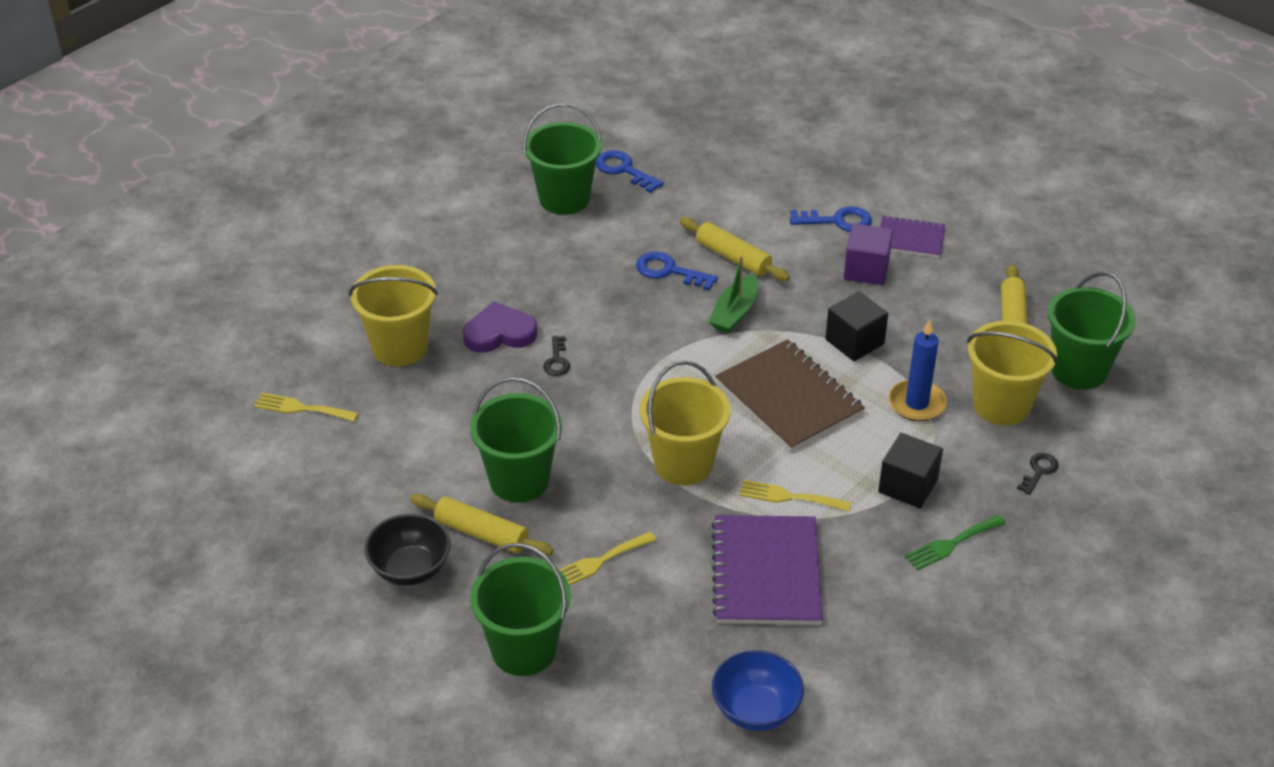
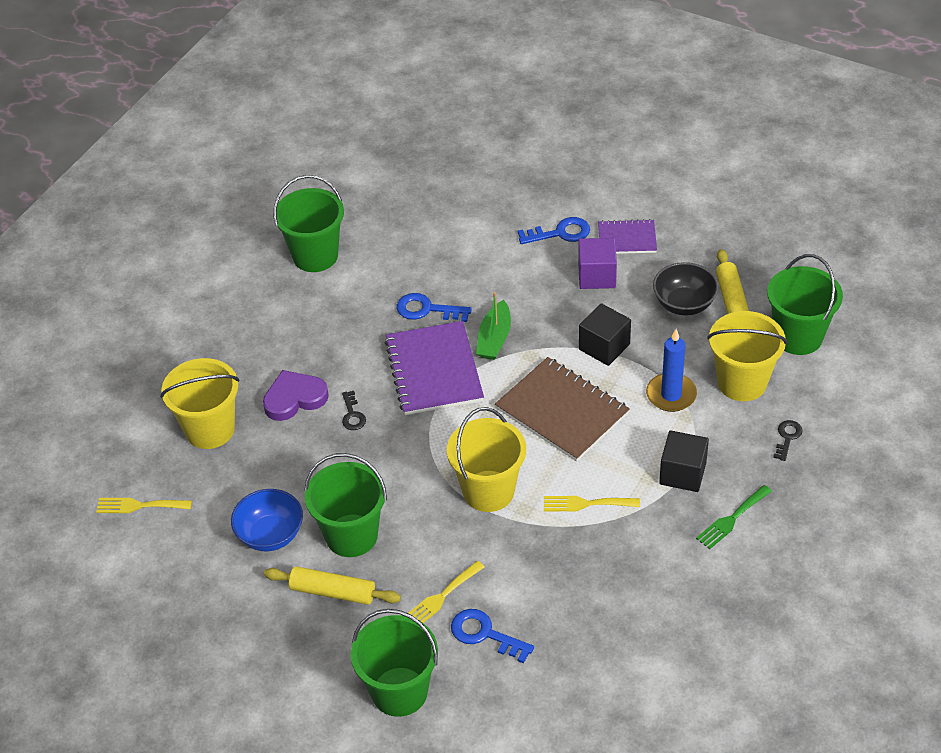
camera: 10 degrees left, 5 degrees up
(410, 569) = (280, 638): black bowl -> black bowl (684, 304)
(624, 170) = (360, 217): blue key -> blue key (485, 634)
(733, 257) = (479, 285): yellow rolling pin -> none
(756, 710) = (608, 704): blue bowl -> blue bowl (270, 535)
(766, 573) = (584, 578): purple notebook -> purple notebook (434, 370)

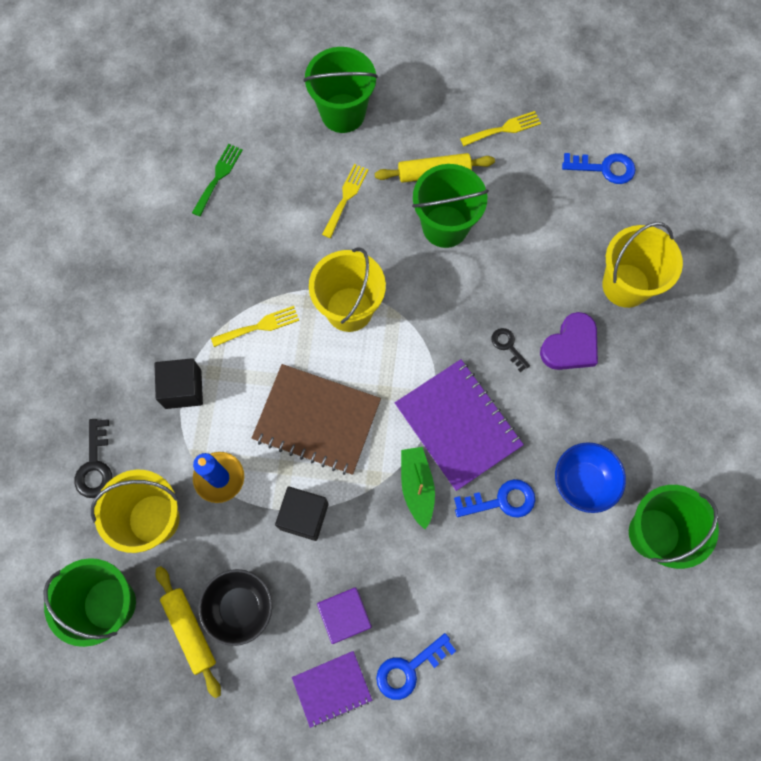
camera: 155 degrees right, 25 degrees up
(139, 506) = (636, 192): yellow fork -> yellow fork (504, 129)
(270, 535) = (511, 204): blue bowl -> blue bowl (583, 482)
(485, 634) = (297, 179): blue key -> blue key (604, 168)
(731, 519) = (127, 355): green fork -> green fork (218, 177)
(787, 438) = (95, 465): black key -> black key, size x1.55

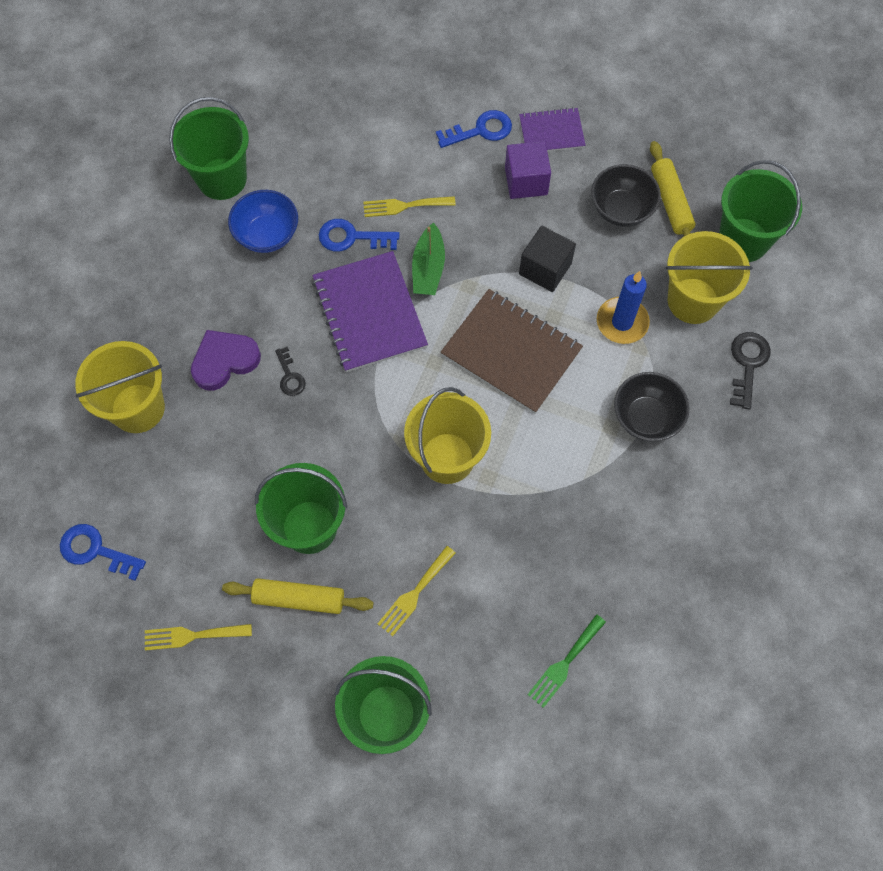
camera: 165 degrees left, 5 degrees down
(183, 389) = (646, 417): black cube -> black bowl
(259, 326) = (551, 464): yellow fork -> yellow fork (404, 206)

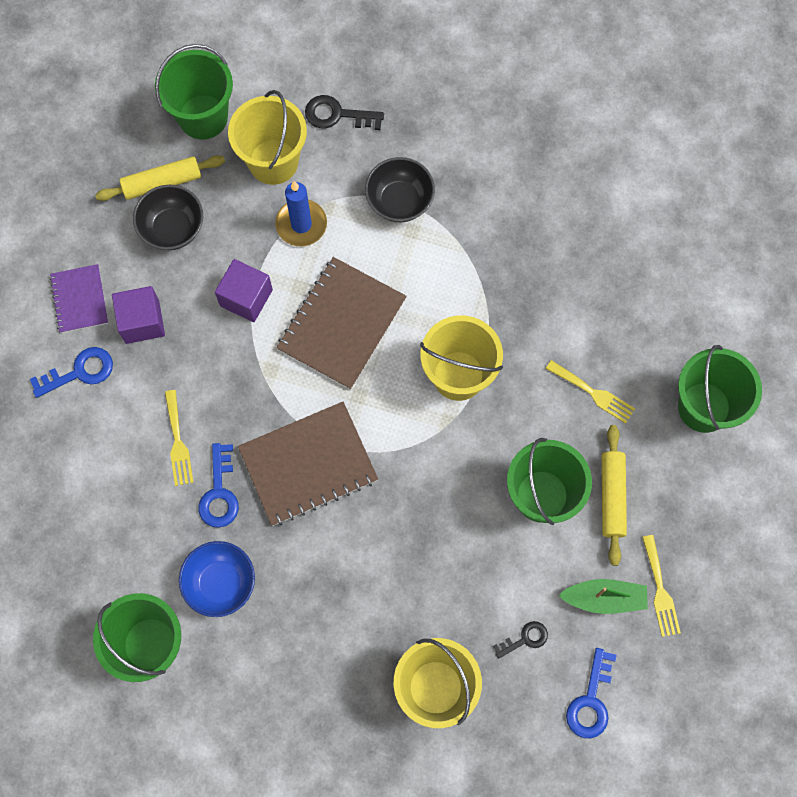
camera: 95 degrees left, 5 degrees up
(224, 361) = (374, 606): purple heart -> none
(290, 376) = (385, 536): black key -> black key (525, 639)
(369, 313) = (308, 465): purple notebook -> brown notebook
(428, 268) = (252, 411): green boat -> green boat (604, 598)
(480, 130) = (79, 372): blue key -> blue key turned 90 degrees clockwise
(545, 269) = (246, 297): black cube -> purple cube
(564, 664) = (638, 262): green fork -> none

